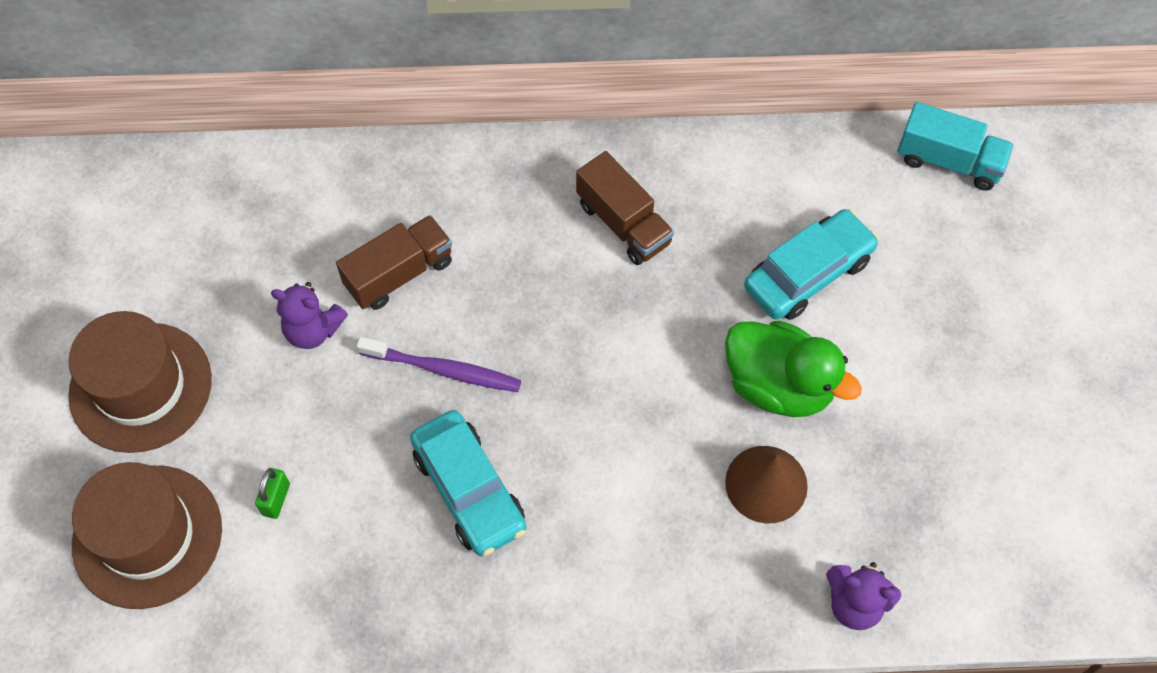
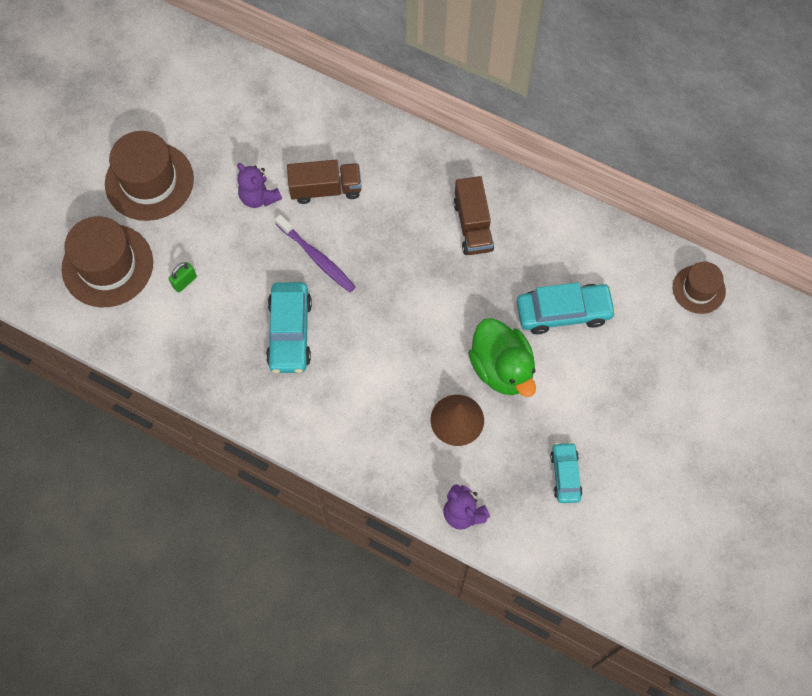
camera: 30 degrees right, 5 degrees up
(948, 161) = (698, 289): turquoise truck -> brown hat
(948, 479) = (565, 475): none -> turquoise car

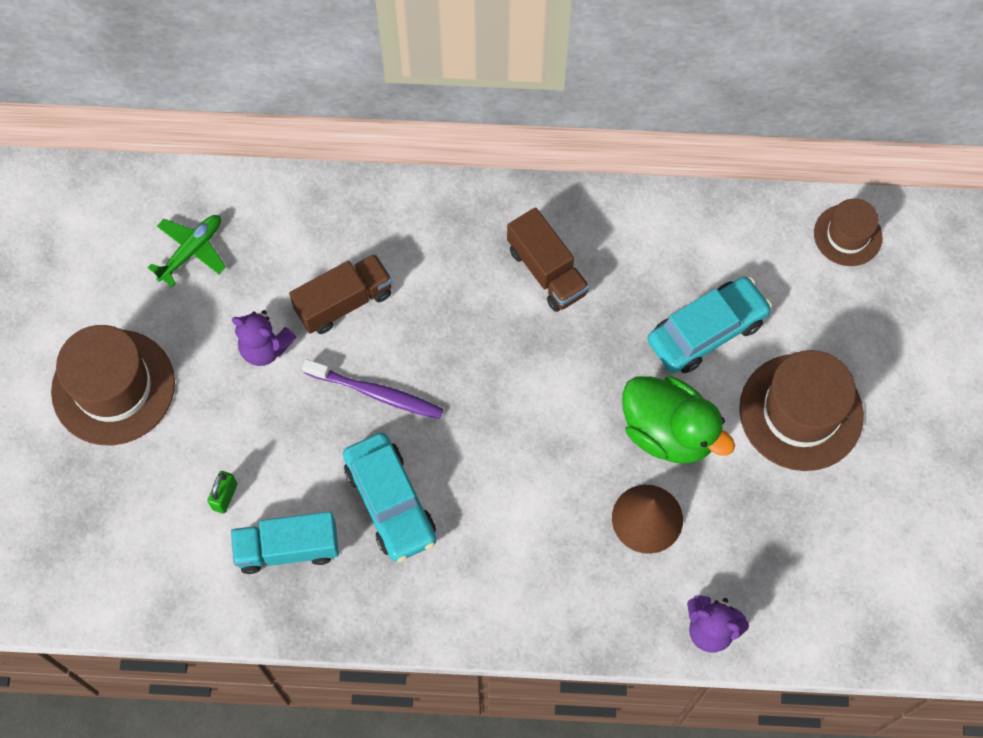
camera: 25 degrees left, 0 degrees up
(107, 265) = (114, 519): brown hat -> brown hat (801, 412)
(208, 333) = (288, 548): none -> turquoise truck
(243, 114) = (191, 251): none -> green plane
(565, 475) = (806, 527): turquoise car -> none

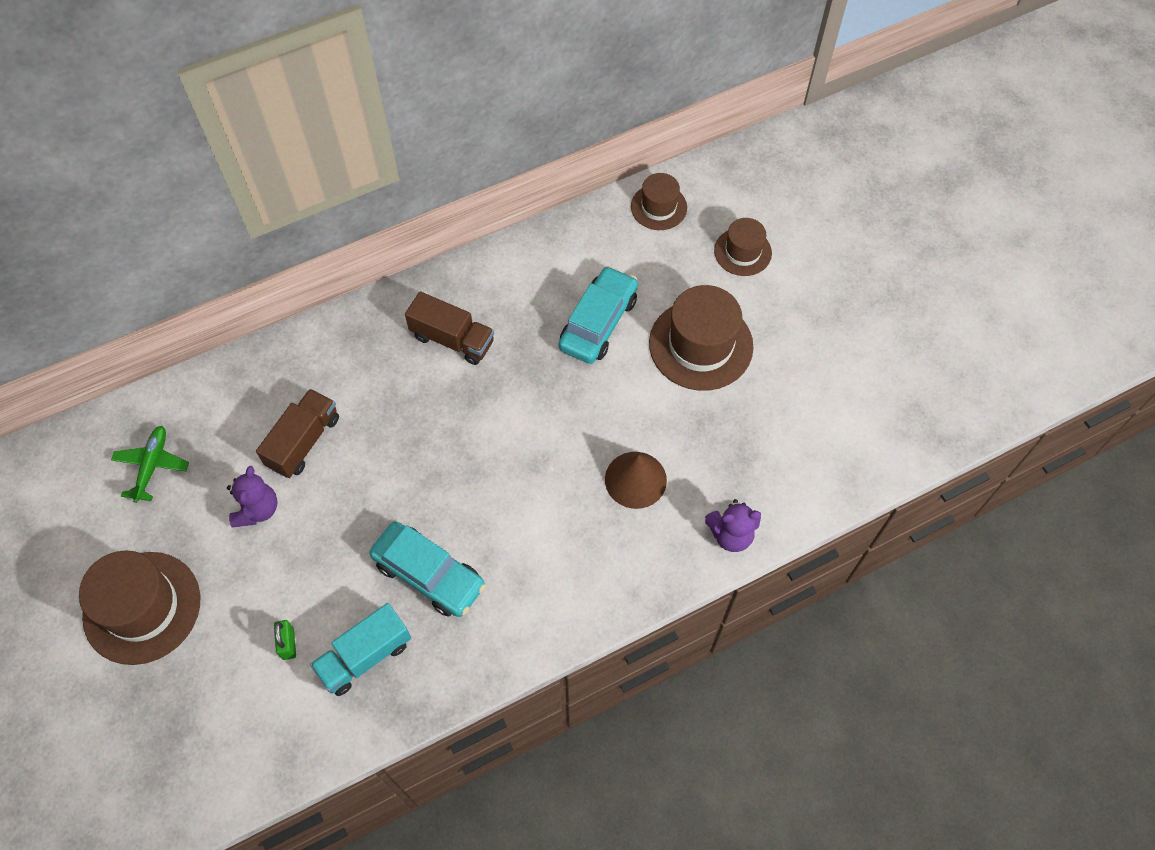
camera: 30 degrees left, 5 degrees down
(265, 348) = (257, 509): purple teddy bear -> purple teddy bear turned 75 degrees counterclockwise
(376, 393) = (369, 497): purple toothbrush -> none
(668, 432) = (613, 408): green duck -> none
(909, 332) = (742, 252): none -> brown hat

